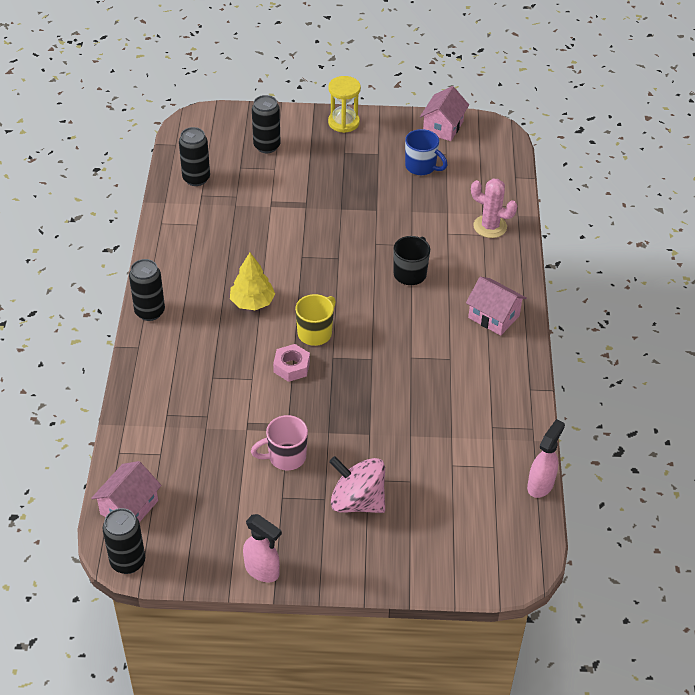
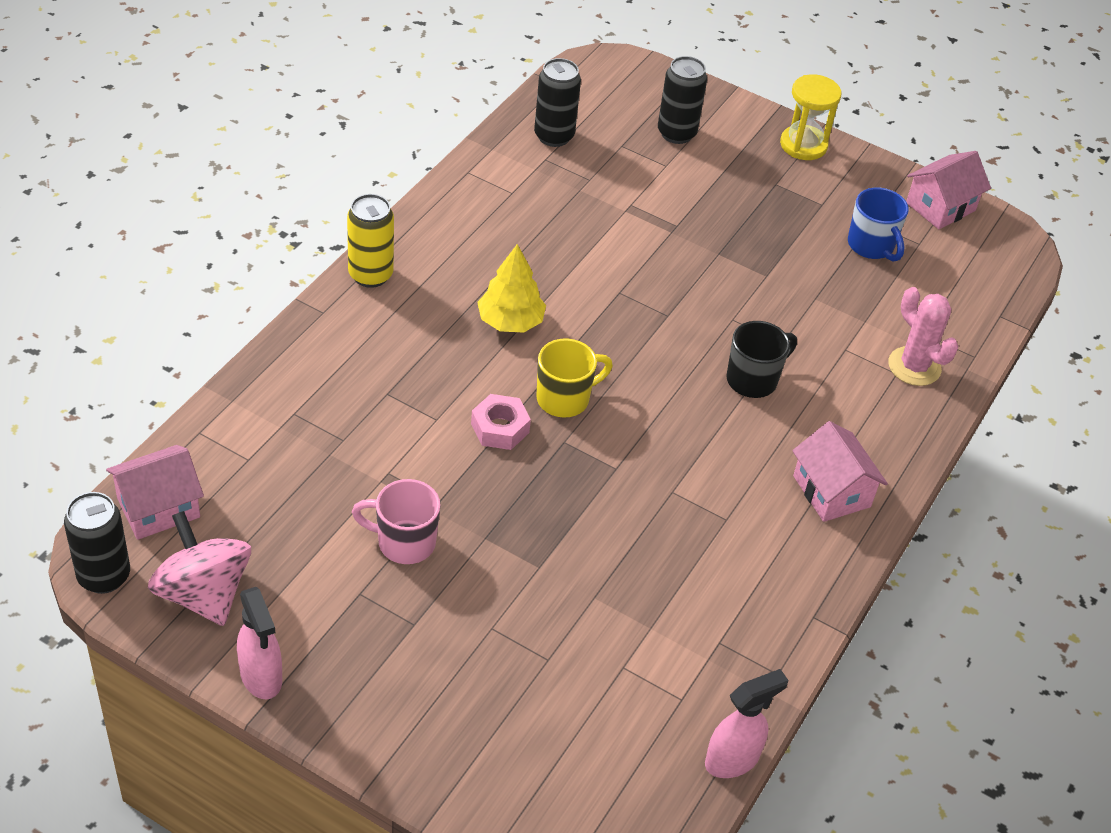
camera: 25 degrees right, 0 degrees up
(150, 312) = (370, 275): black can -> yellow can
(357, 501) = (455, 650): pink spinning top -> pink spinning top (203, 593)

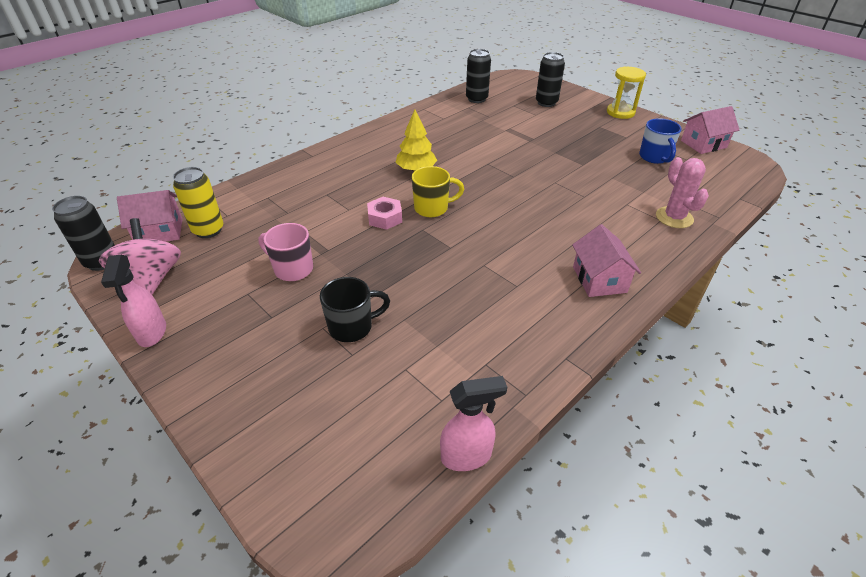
camera: 20 degrees right, 5 degrees down
(370, 275) = (347, 143): yellow can -> yellow can (208, 230)
(753, 380) = (559, 212): black mug -> black mug (352, 327)

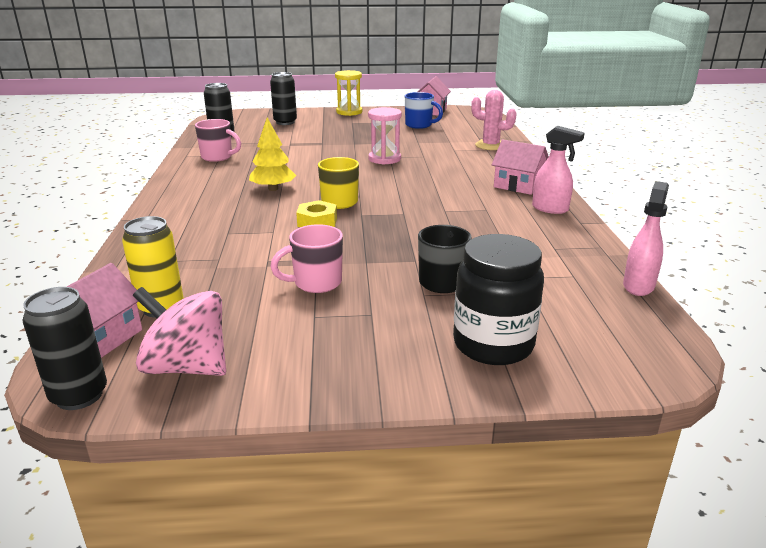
camera: 50 degrees left, 15 degrees down
(152, 333) = (290, 390): pink spray bottle -> pink spray bottle (550, 209)
(277, 401) = (493, 344): none -> black jar
(385, 218) = (317, 222): pink nut -> yellow nut
(438, 119) = (218, 157): none -> pink mug
(546, 182) = (384, 159): none -> pink hourglass

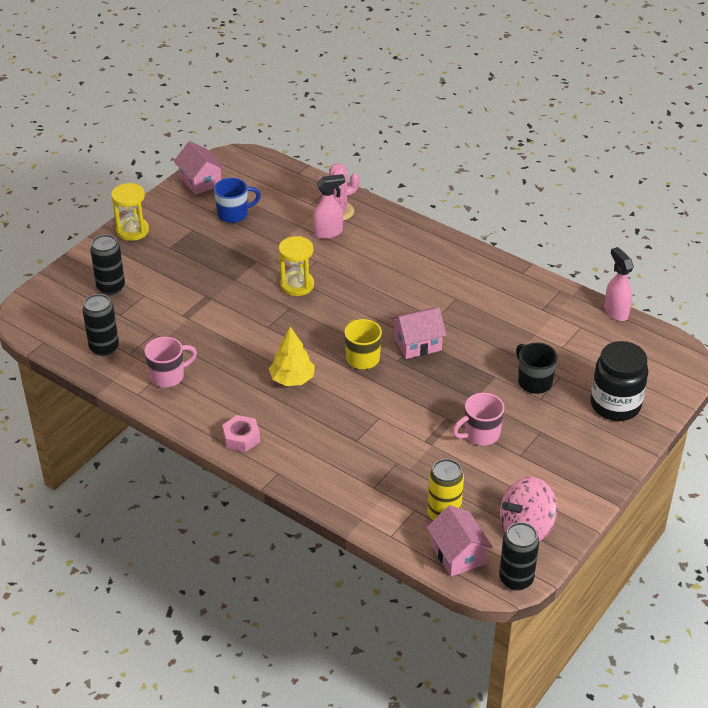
camera: 50 degrees left, 15 degrees up
(176, 195) = (241, 438): none -> pink nut
(316, 283) = (480, 434): pink mug -> pink mug turned 45 degrees clockwise
(317, 222) = (387, 388): yellow nut -> none
(384, 159) = (297, 285): pink hourglass -> yellow hourglass
(518, 185) = (434, 255): pink house -> pink house (417, 343)
(550, 209) = (488, 270): pink spray bottle -> pink spray bottle (328, 233)

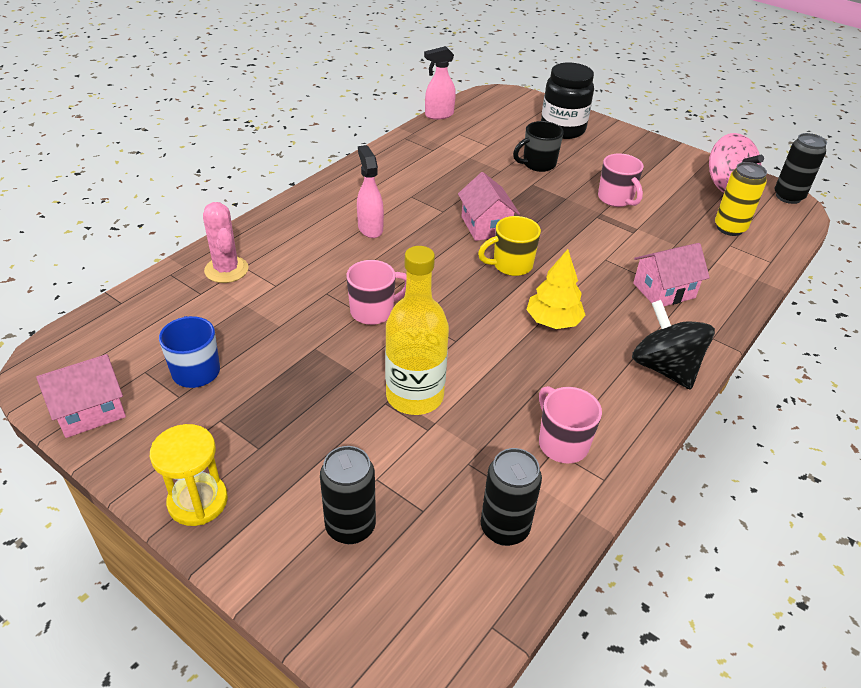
camera: 90 degrees left, 0 degrees up
(212, 308) = (414, 396): none -> yellow bottle
(241, 438) = (664, 368): pink nut -> black spinning top
(297, 285) = (373, 311): yellow hourglass -> pink mug
(328, 233) = (270, 280): pink spray bottle -> pink spray bottle (370, 228)
(458, 554) = (775, 224): pink house -> pink house (664, 290)

